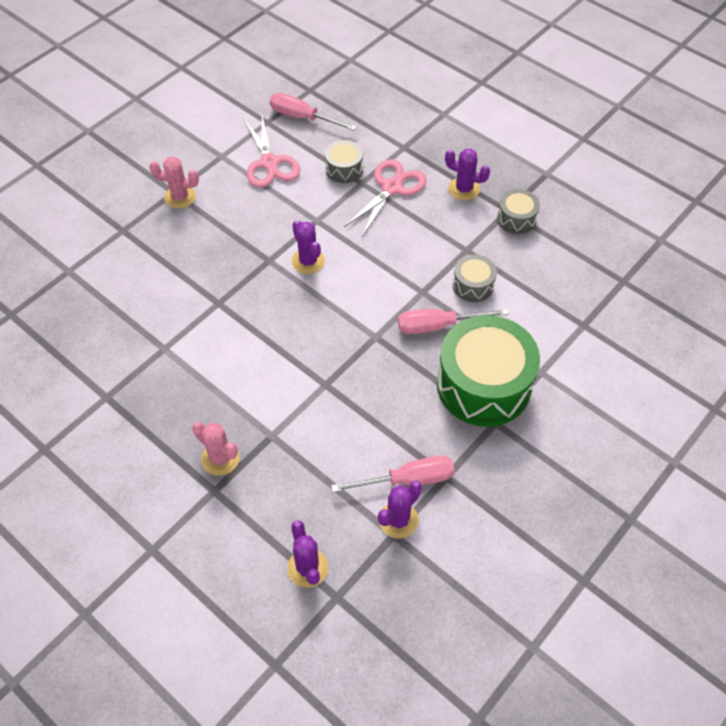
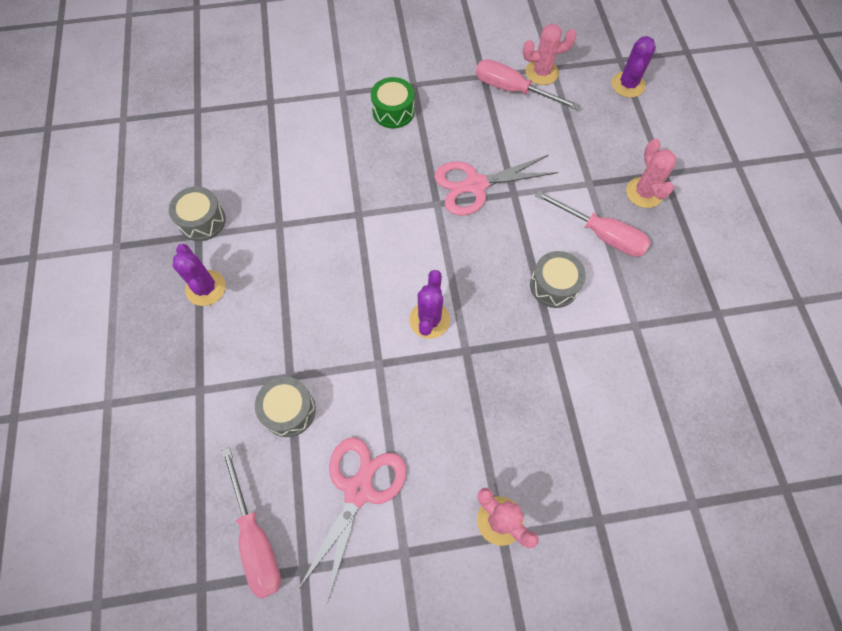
camera: 140 degrees left, 10 degrees up
(392, 188) = (268, 344): pink scissors -> pink scissors (475, 185)
(398, 520) = (541, 72): purple cactus -> pink cactus
(438, 326) = (377, 176): pink screwdriver -> pink screwdriver (601, 234)
(473, 285) = (312, 189): grey drum -> grey drum (554, 285)
(483, 385) = (393, 111): green drum -> green drum, size x0.47

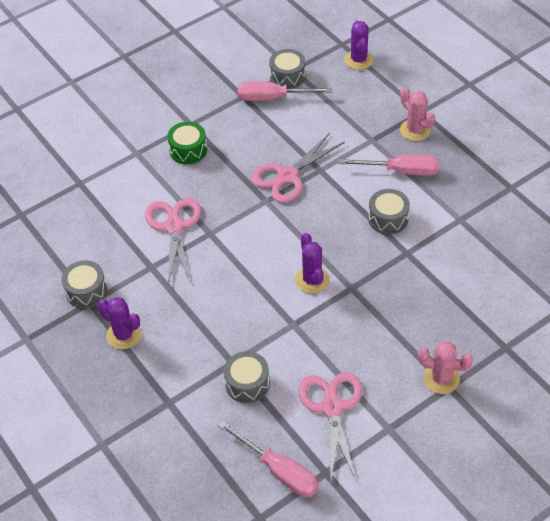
camera: 25 degrees left, 15 degrees down
(328, 190) = (174, 226): none -> pink scissors
(541, 72) = (287, 76): pink cactus -> grey drum

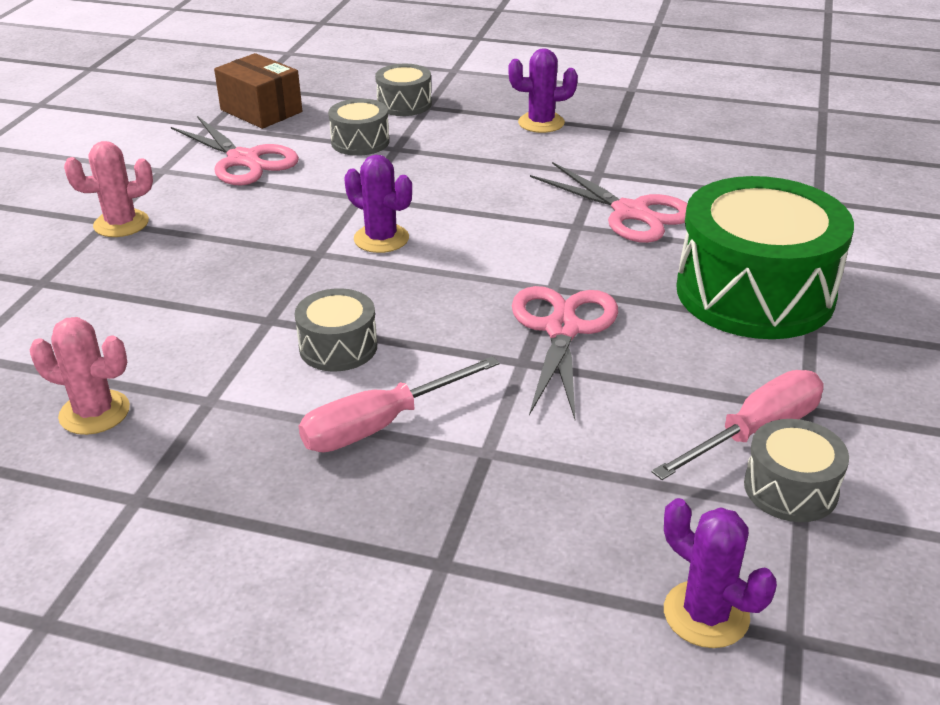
camera: 140 degrees right, 15 degrees down
(86, 291) = (634, 132): grey drum -> grey drum (404, 104)
(188, 150) = (755, 293): green drum -> green drum, size x2.13
(279, 470) = (261, 111): pink screwdriver -> brown box
(415, 130) = (420, 513): pink cactus -> pink cactus (94, 412)

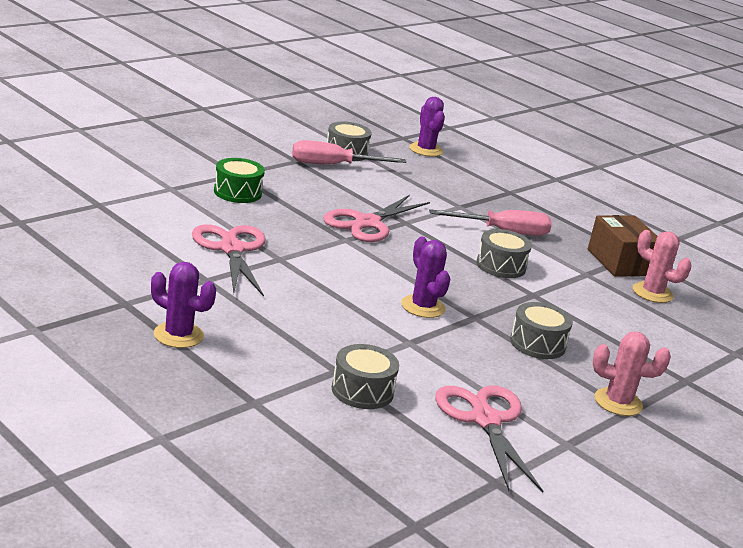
camera: 155 degrees left, 10 degrees down
(261, 111) = (430, 477): brown box -> brown box (619, 262)
(404, 104) = (273, 415): grey drum -> grey drum (537, 344)
(755, 293) = (237, 192): green drum -> green drum, size x0.47

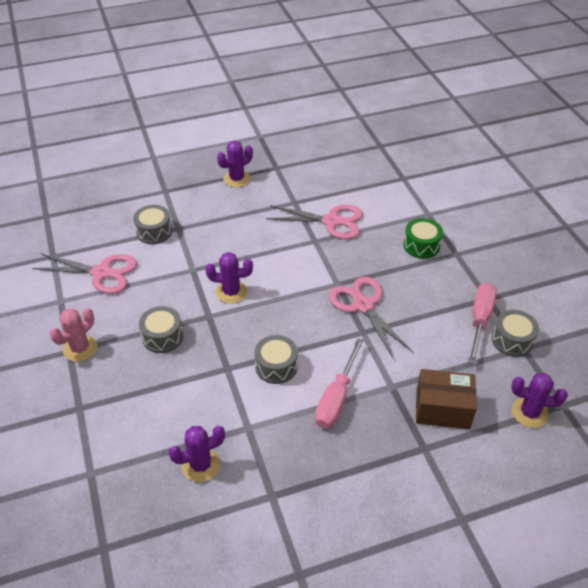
camera: 120 degrees right, 20 degrees up
(619, 262) = (261, 470): brown box -> brown box (442, 409)
(652, 293) = (201, 465): pink cactus -> purple cactus

